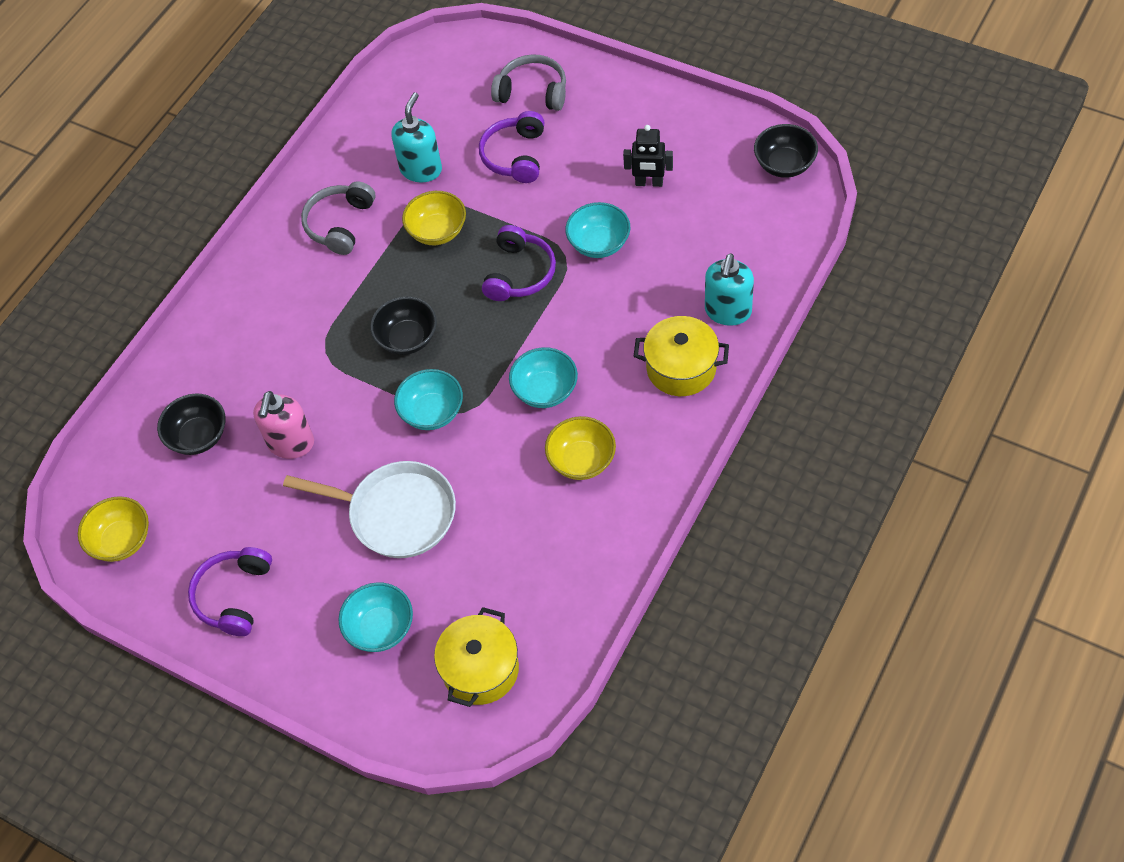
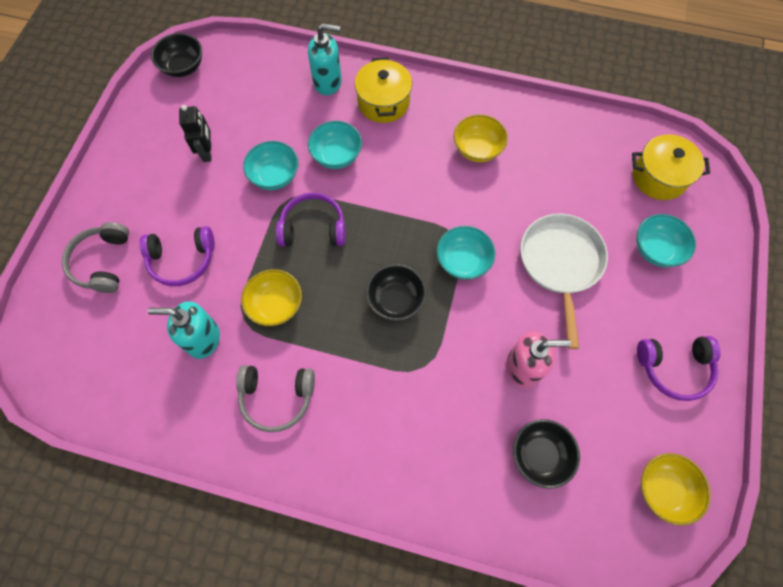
camera: 110 degrees left, 10 degrees up
(545, 390) = (423, 185): turquoise bowl -> turquoise bowl (336, 155)

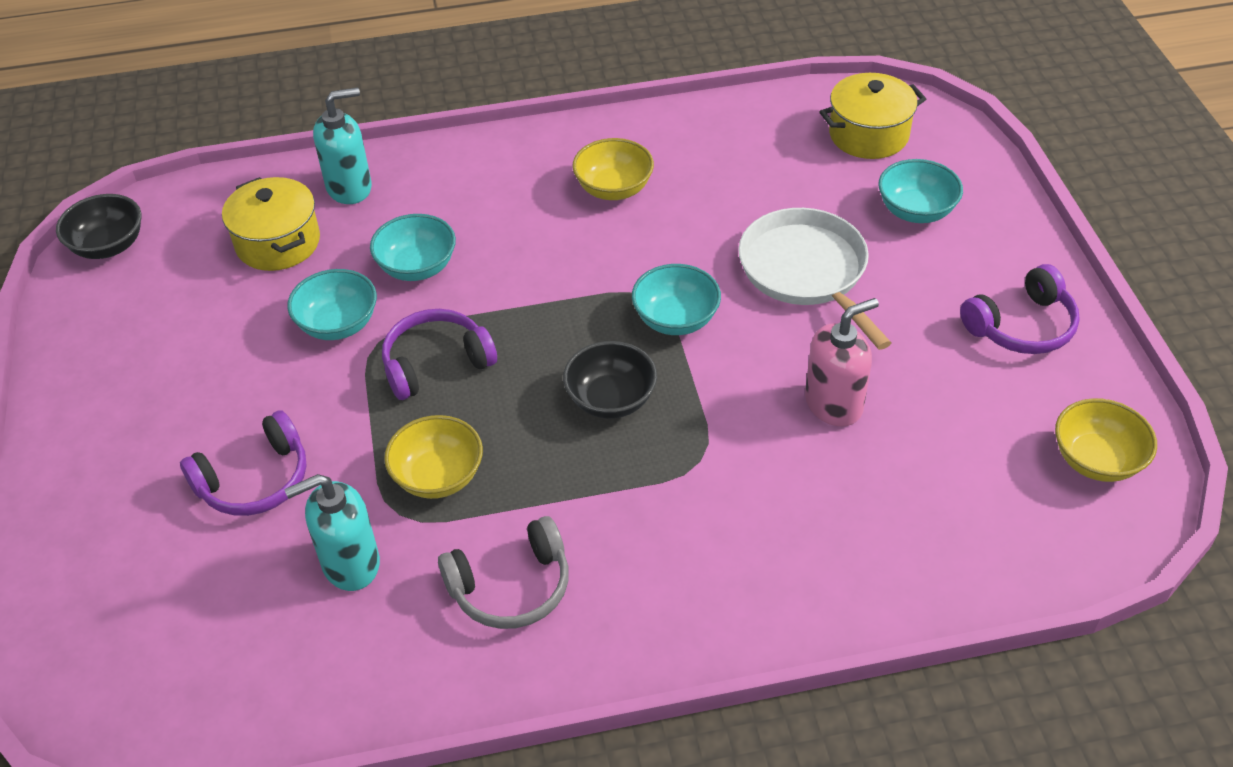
camera: 25 degrees left, 20 degrees down
(103, 262) = (123, 535): grey headphones -> none
(207, 152) = (213, 334): black robot -> none
(383, 102) = (447, 183): yellow pot -> yellow pot (278, 243)
(540, 455) = (920, 492): black bowl -> none

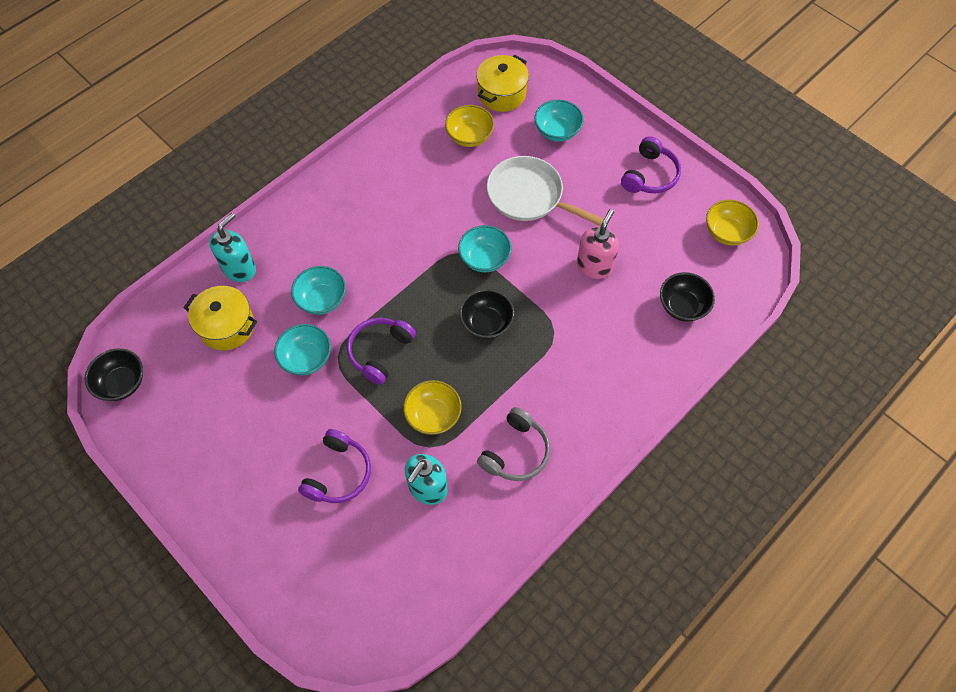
camera: 35 degrees left, 15 degrees up
(614, 189) = (392, 194): yellow bowl -> yellow bowl (469, 136)
(936, 526) = (682, 306): none -> black bowl

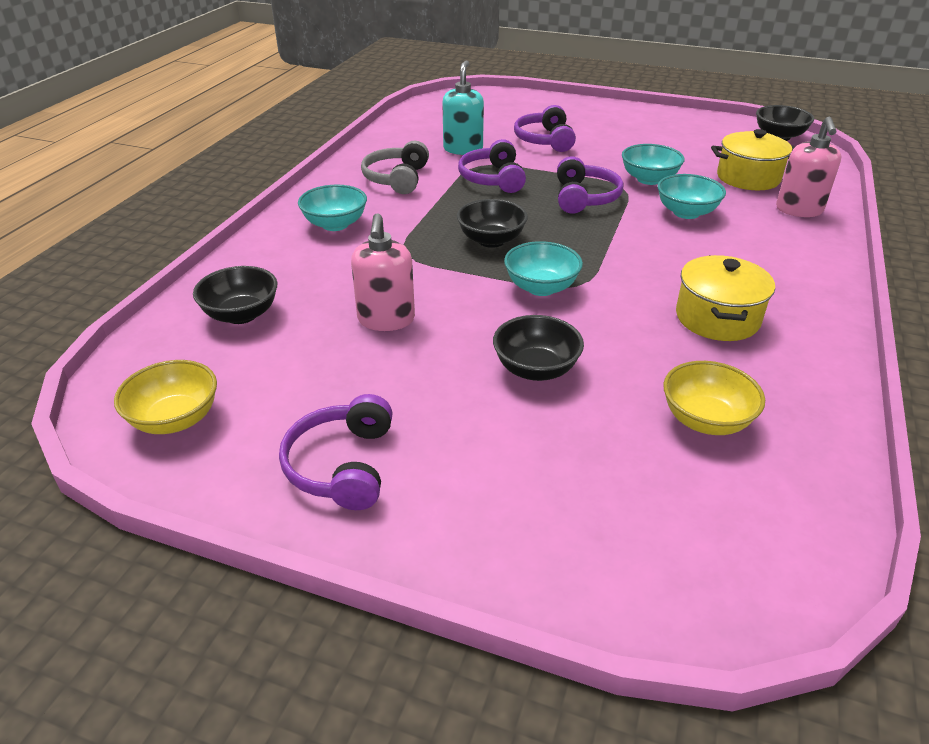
camera: 155 degrees right, 25 degrees down
(239, 269) = (799, 210): turquoise soap dispenser -> pink soap dispenser
(433, 415) = (493, 179): yellow bowl -> purple headphones
(501, 94) = (727, 519): yellow pot -> yellow pot (717, 318)
(529, 196) = (536, 369): white pan -> black bowl
(557, 131) = (562, 484): turquoise bowl -> turquoise bowl (335, 224)

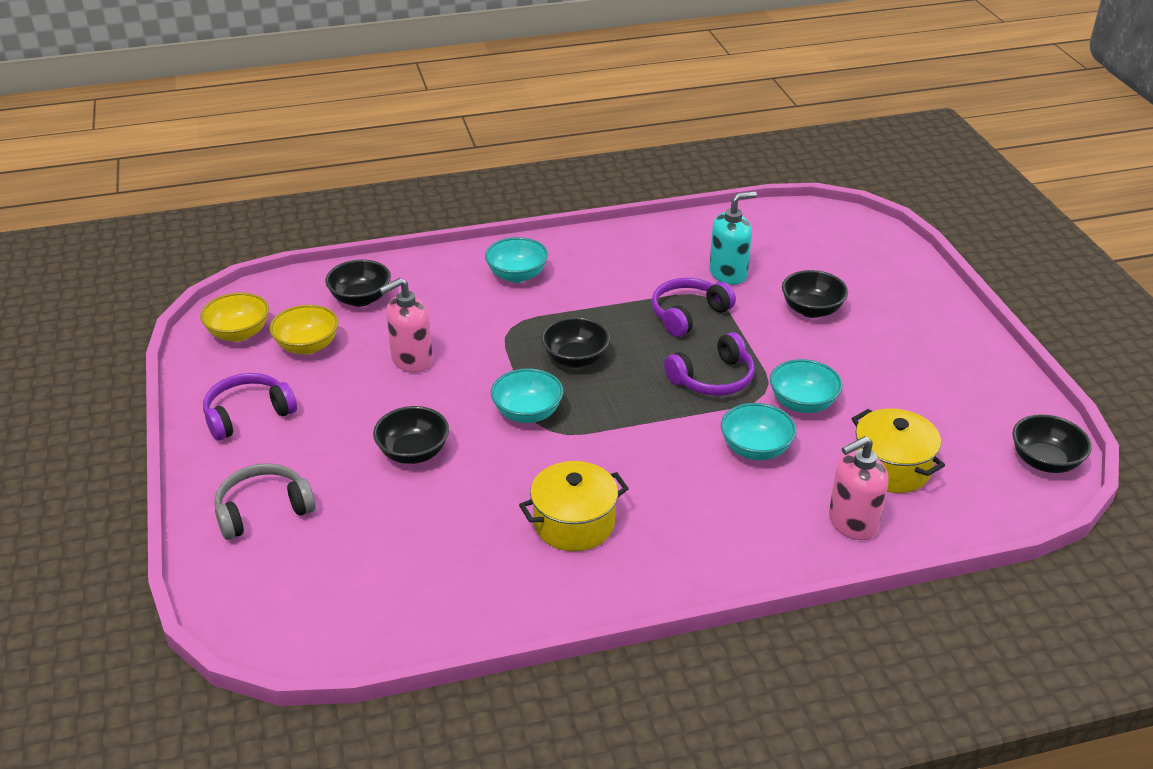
camera: 55 degrees right, 0 degrees up
(397, 179) = (627, 267): grey headphones -> grey headphones (263, 510)
(545, 140) = (811, 310): purple headphones -> black bowl
(705, 420) = (421, 556): yellow bowl -> yellow bowl (307, 346)

